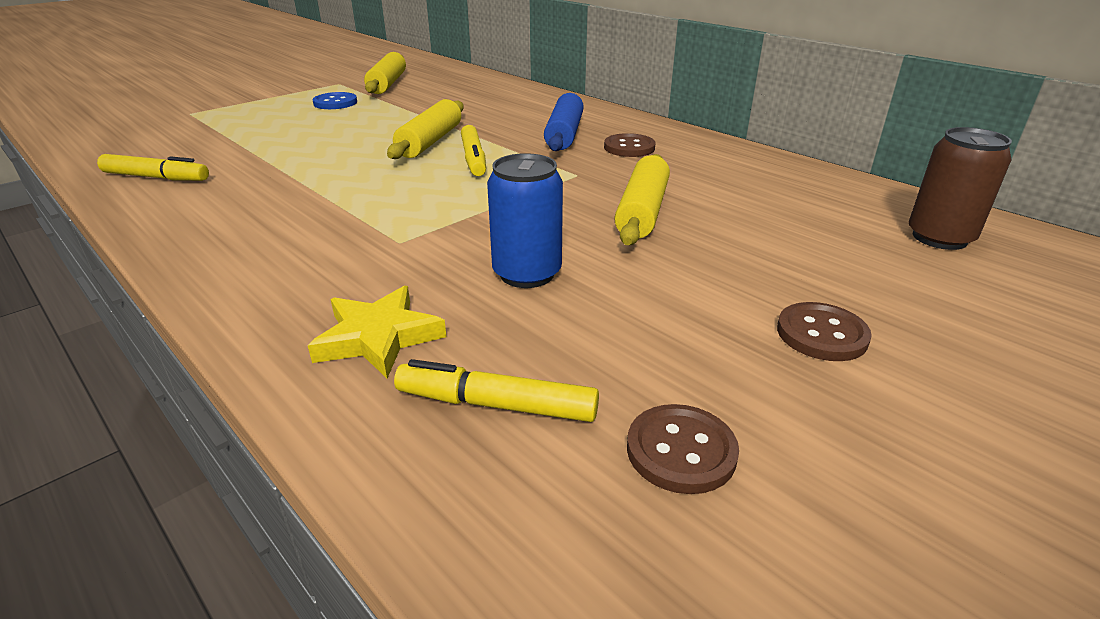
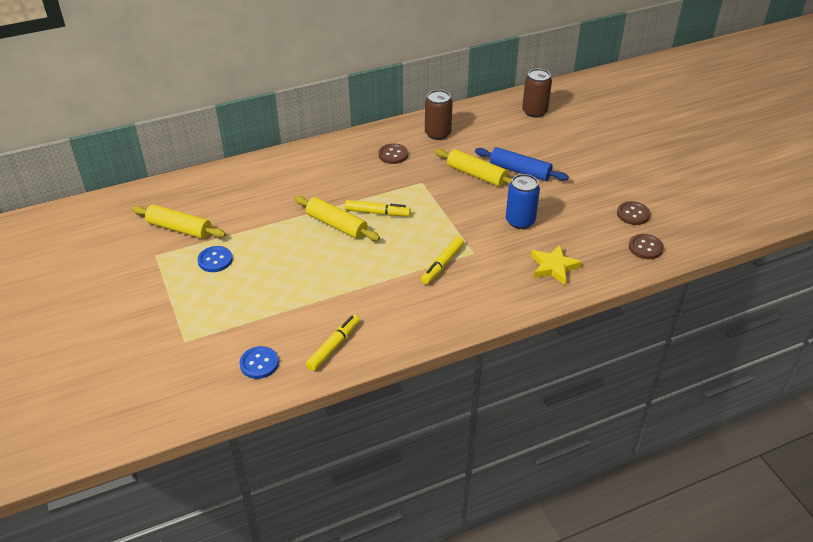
camera: 70 degrees left, 10 degrees up
(136, 147) = (259, 363): none -> blue button
(496, 404) = (602, 245): yellow marker -> yellow marker (442, 264)
(564, 134) = (356, 171): blue rolling pin -> blue rolling pin (520, 171)
(726, 167) = (437, 134): none -> brown can
(821, 334) = (587, 166): brown button -> brown button (645, 247)

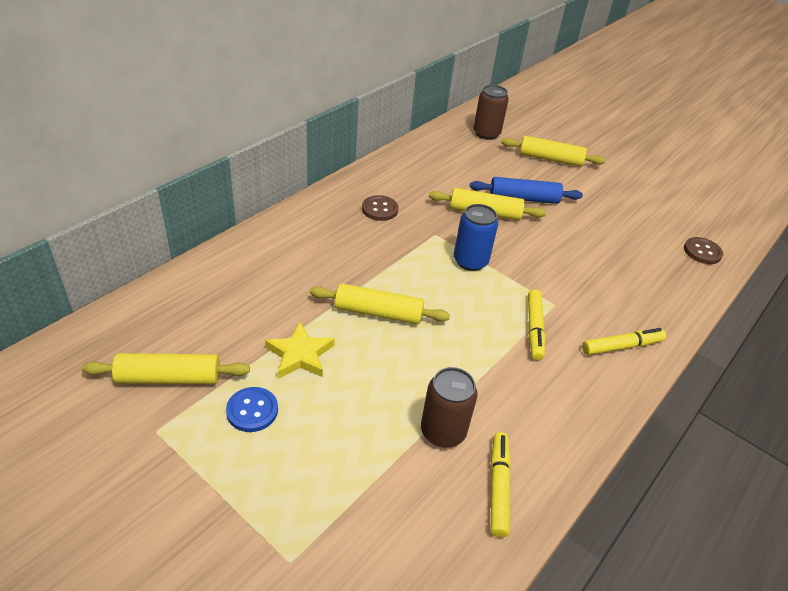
camera: 30 degrees left, 0 degrees up
(259, 363) = (422, 555): blue button -> none
(377, 213) = (414, 284): yellow marker -> yellow marker (622, 346)
(437, 134) = (409, 175): brown can -> brown can (443, 431)
(520, 221) = (569, 254): blue can -> blue can (470, 261)
(554, 267) = (643, 297): yellow star -> yellow star (300, 355)
(575, 144) = (550, 159): none -> yellow rolling pin
(633, 214) = (661, 219): brown button -> none

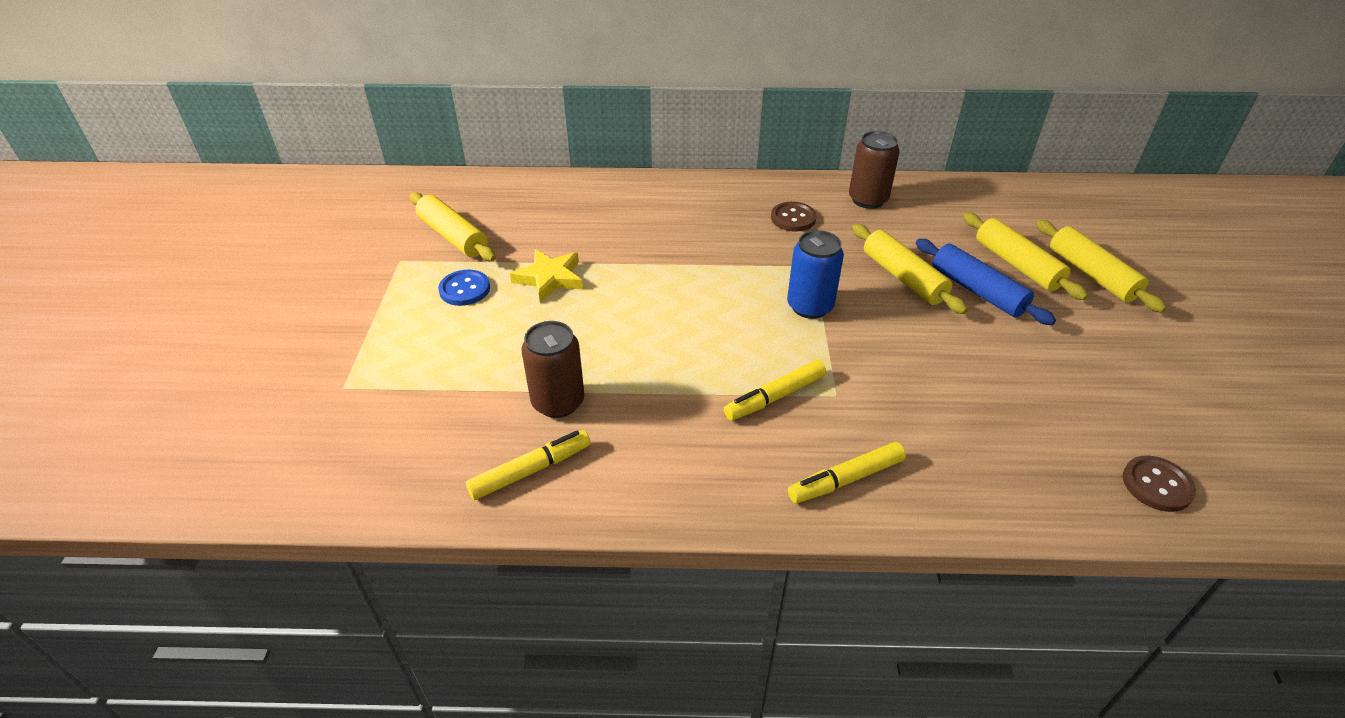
camera: 55 degrees right, 0 degrees up
(378, 312) = (654, 290): yellow rolling pin -> yellow rolling pin (1017, 265)
(486, 134) = (1043, 212): brown can -> brown can (868, 200)
(622, 346) = (845, 479): yellow marker -> yellow marker turned 120 degrees clockwise

